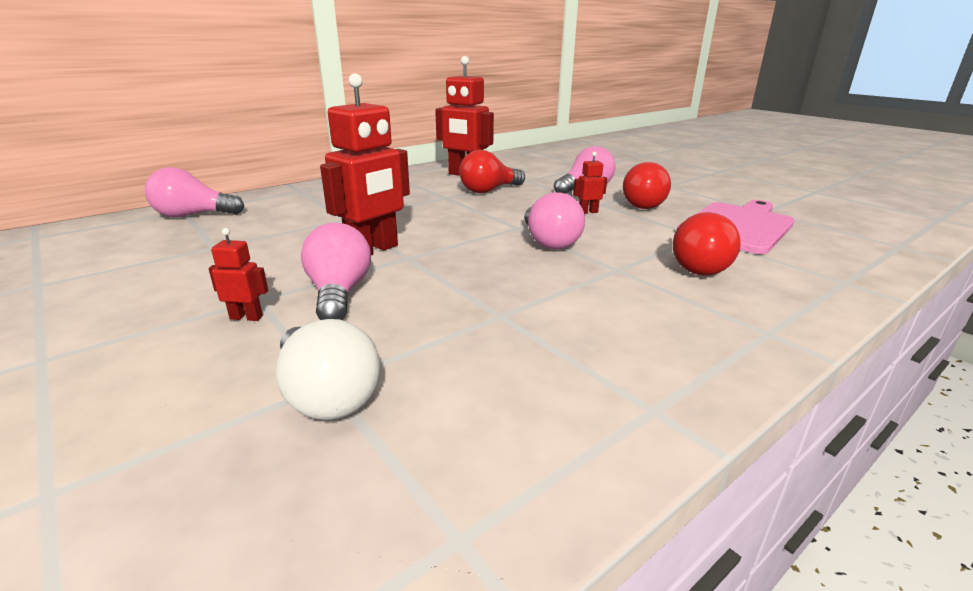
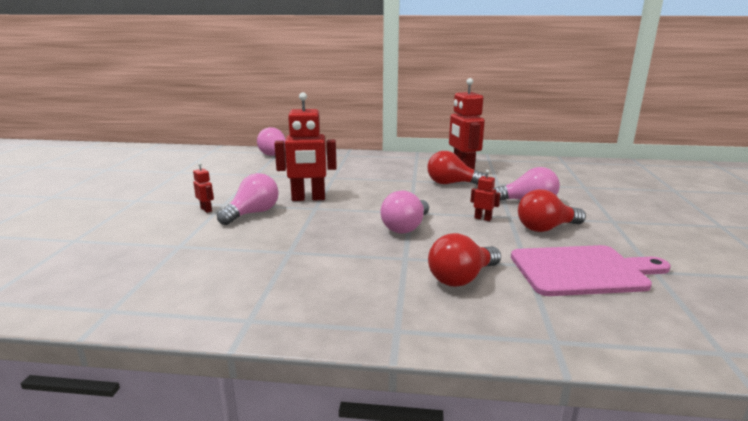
camera: 45 degrees right, 5 degrees down
(327, 395) = (170, 249): white light bulb -> none

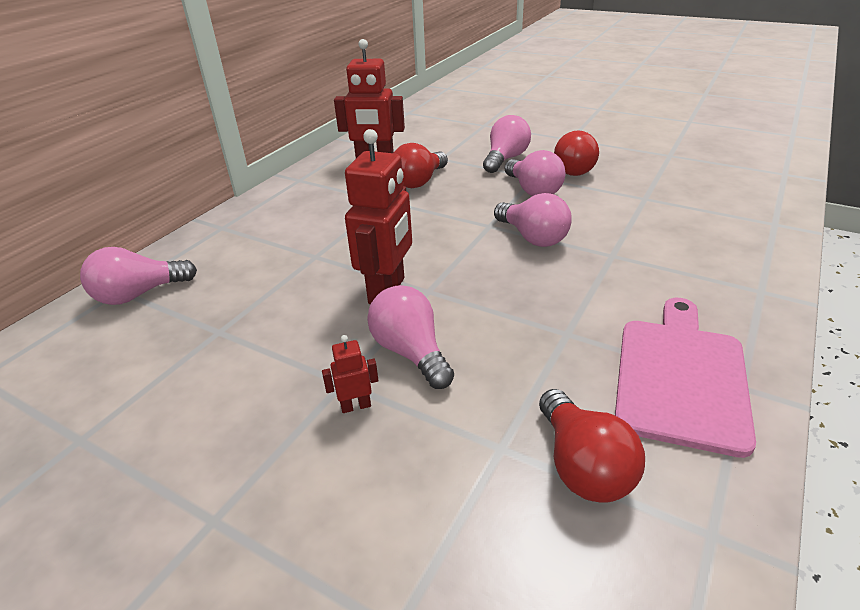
camera: 65 degrees left, 15 degrees up
(461, 278) = (665, 235): red light bulb -> red light bulb (582, 465)
(483, 218) = (533, 190): red robot -> pink light bulb
(583, 271) = (663, 179): pink cutting board -> pink cutting board (681, 377)

